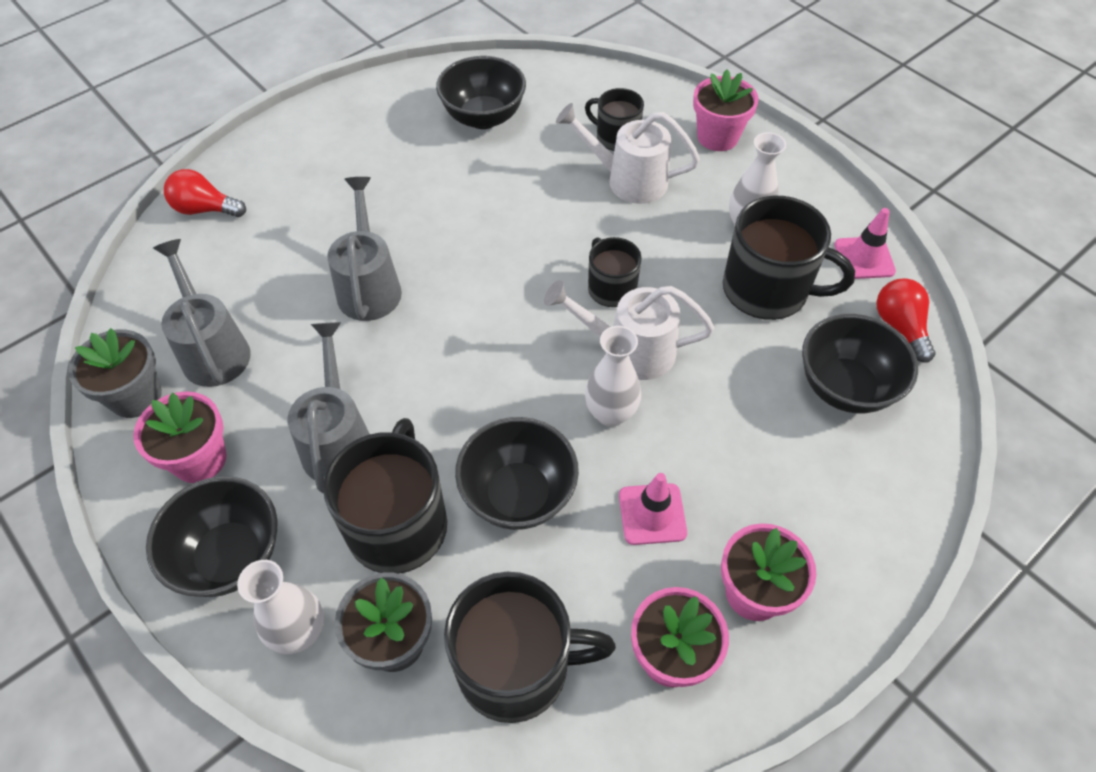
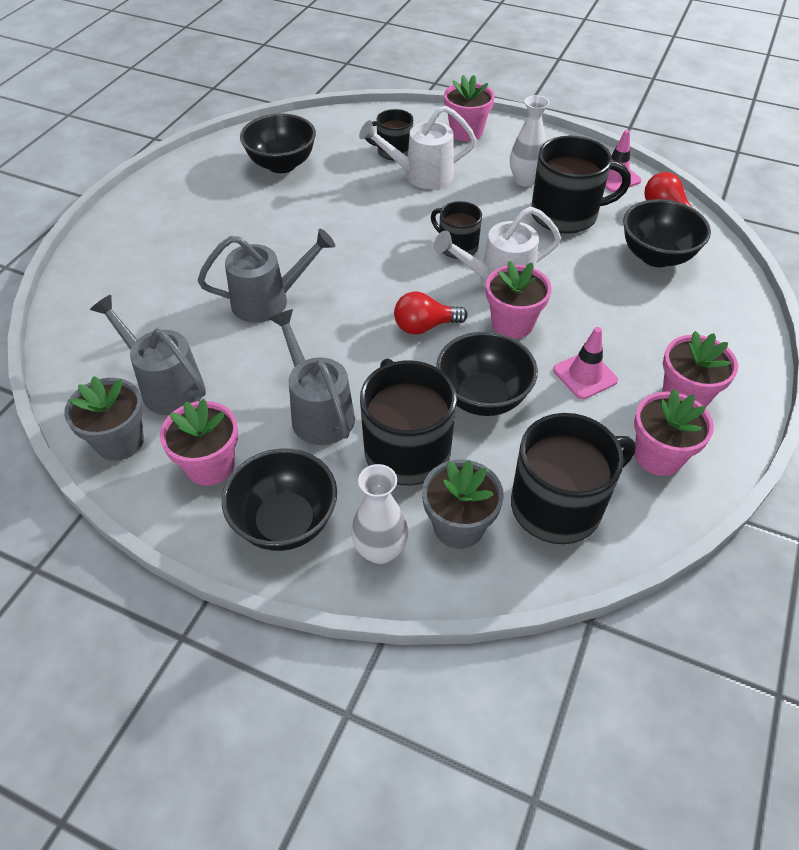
camera: 25 degrees left, 5 degrees down
(205, 209) = (87, 290): red light bulb -> red light bulb (425, 326)
(369, 285) = (269, 301): grey watering can -> grey watering can turned 105 degrees clockwise
(610, 413) = (512, 324): white vase -> pink flower pot

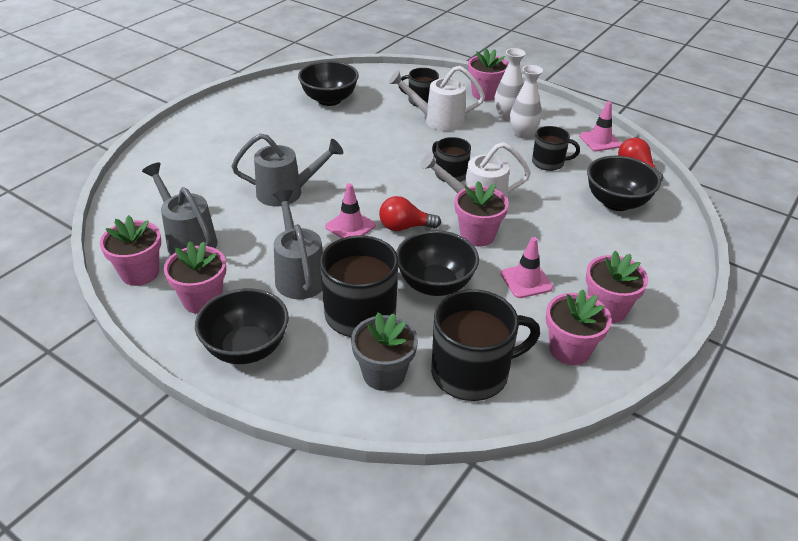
camera: 10 degrees right, 10 degrees down
(120, 441) = (140, 273): grey flower pot -> pink flower pot
(360, 335) = (350, 226): none -> pink traffic cone
(380, 550) = (314, 381): white vase -> white vase (507, 115)
(566, 215) = (549, 162): black mug -> black mug, size x0.58

